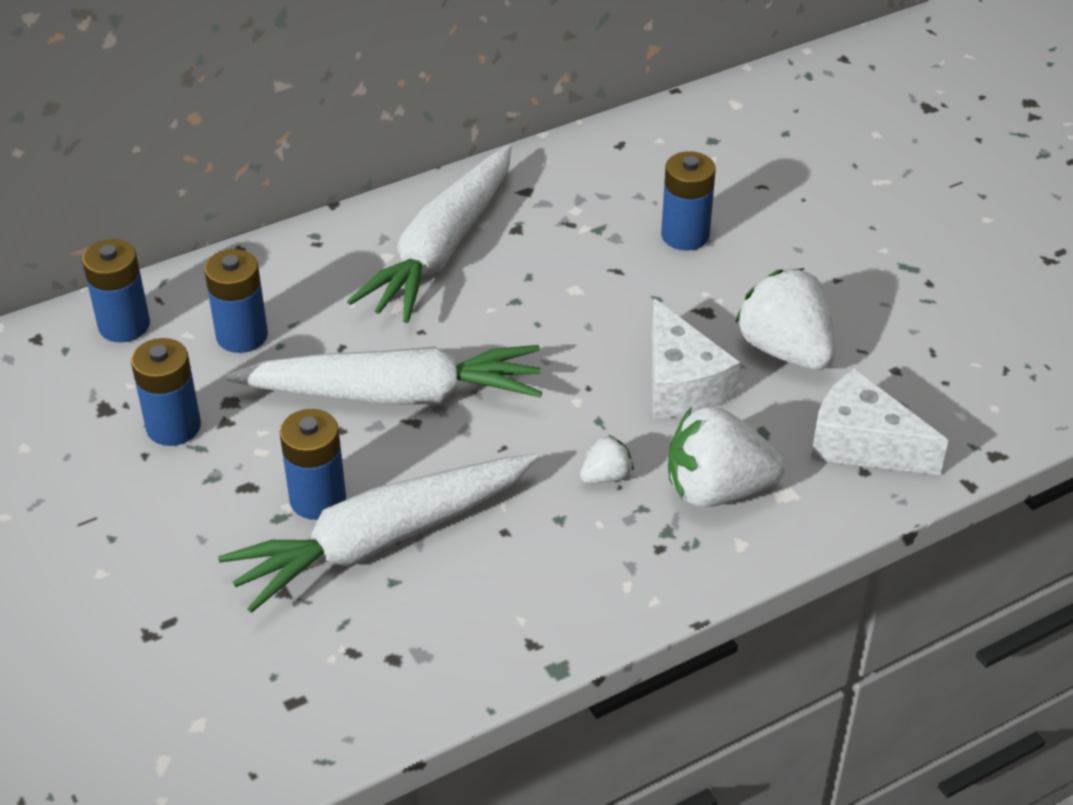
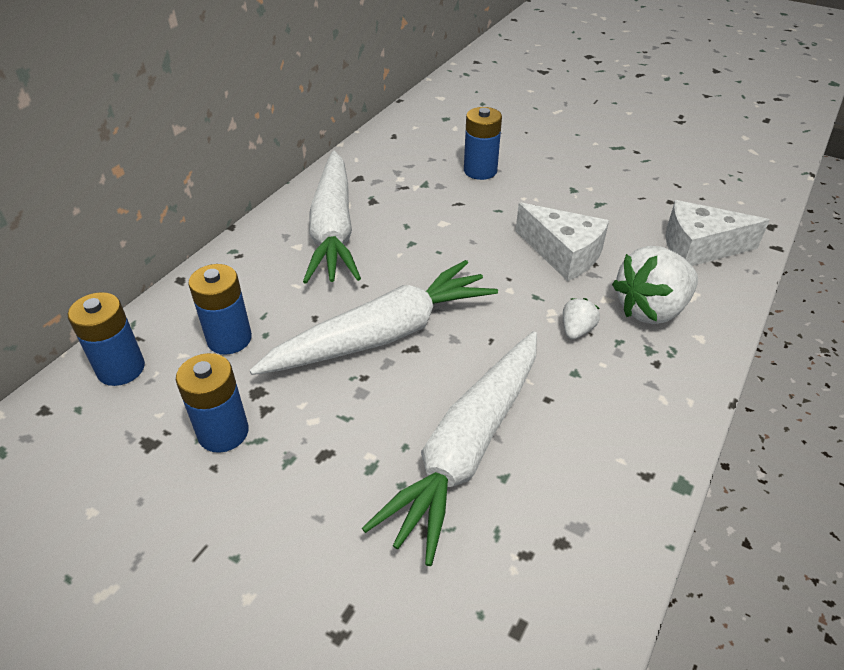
camera: 30 degrees left, 0 degrees up
(318, 499) = (390, 438): blue battery -> none
(785, 350) = (601, 212): white strawberry -> none

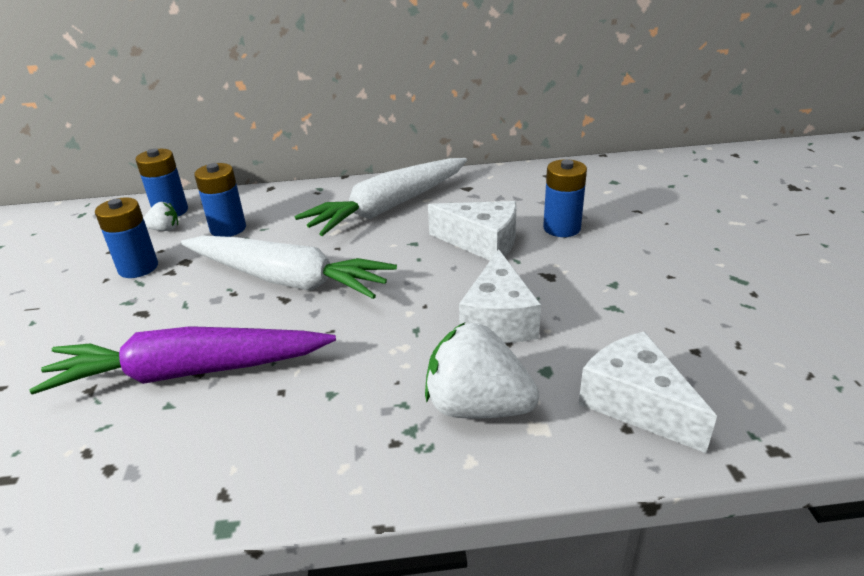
camera: 55 degrees right, 10 degrees down
(454, 212) = (482, 243): none -> white cheese
(467, 448) = (188, 372): white carrot -> purple carrot
(576, 330) = (392, 371): white strawberry -> white strawberry (164, 229)

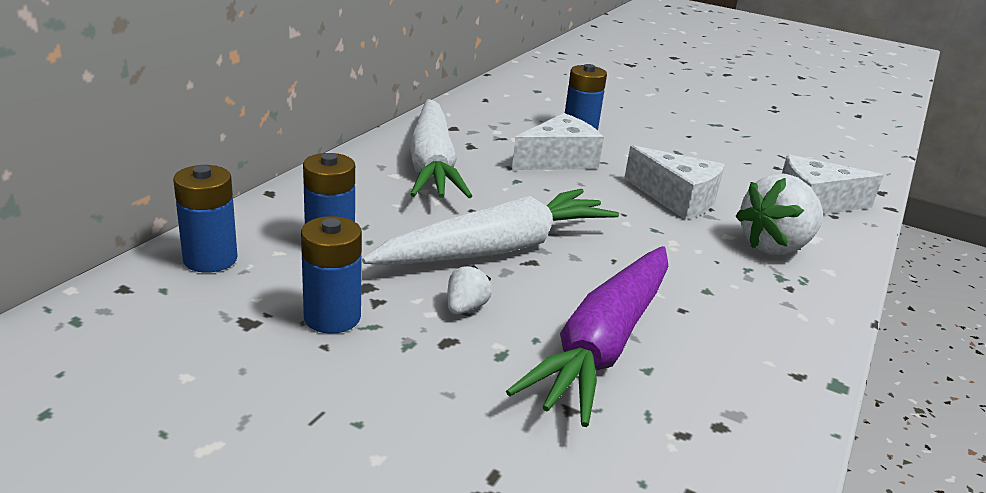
camera: 60 degrees left, 5 degrees down
(164, 229) = (256, 276): white strawberry -> white strawberry (465, 308)

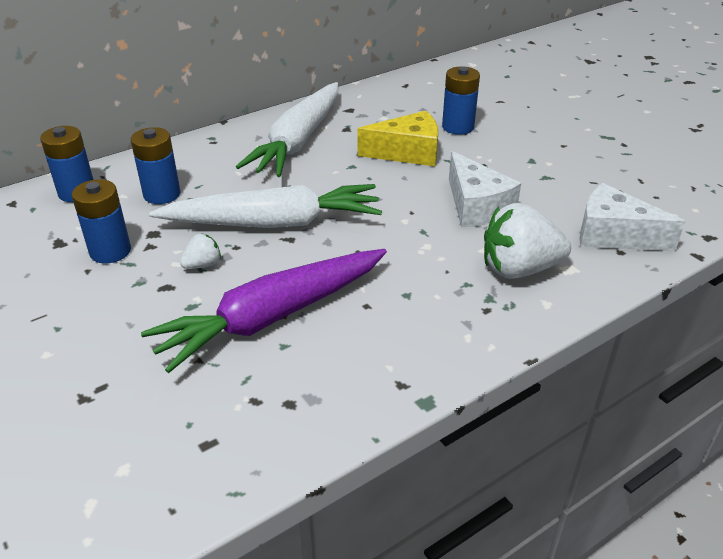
camera: 30 degrees right, 10 degrees up
(558, 160) = (408, 152): white cheese -> yellow cheese

